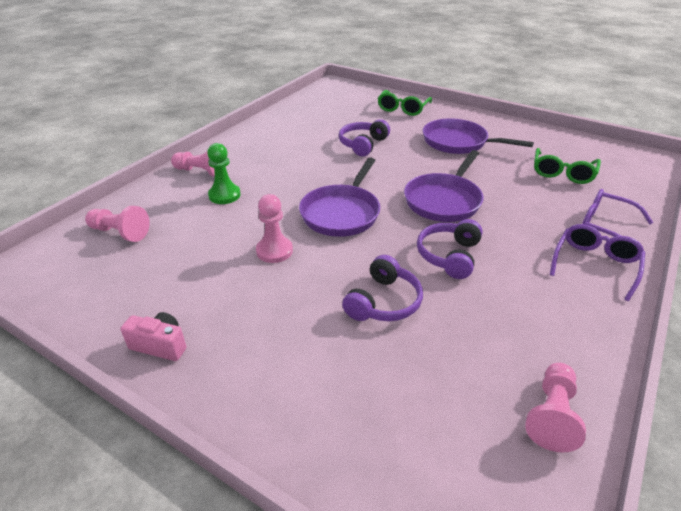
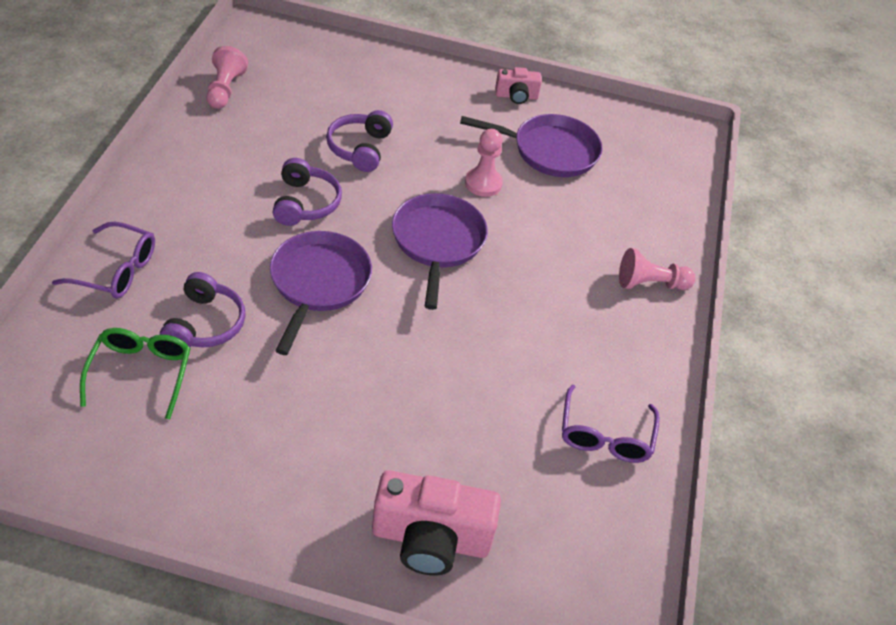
camera: 155 degrees right, 10 degrees up
(120, 233) = (647, 181): pink pawn -> none
(224, 195) = (588, 248): green pawn -> none
(363, 144) = (464, 390): purple headphones -> purple headphones (205, 324)
(403, 108) = (430, 539): green glasses -> pink camera
(458, 142) = (306, 429): purple pan -> purple pan (550, 151)
(595, 265) = (150, 214): purple glasses -> purple glasses (605, 435)

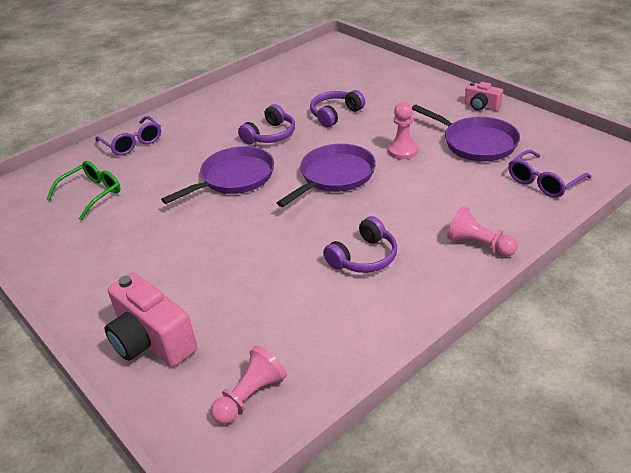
camera: 45 degrees right, 10 degrees down
(205, 324) = (149, 181): purple headphones -> purple headphones (364, 257)
(225, 89) = (283, 70): pink pawn -> pink pawn (250, 396)
(605, 435) = (339, 329): purple glasses -> purple glasses (544, 181)

